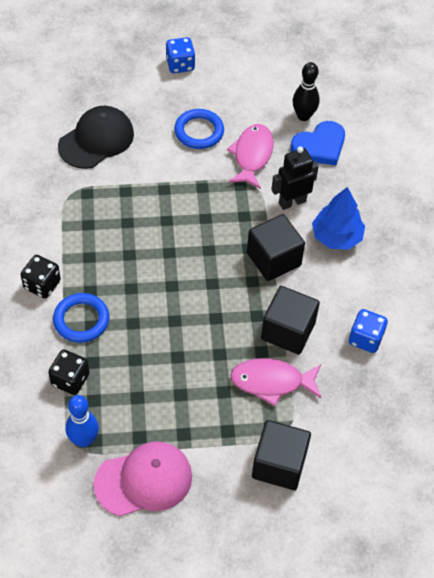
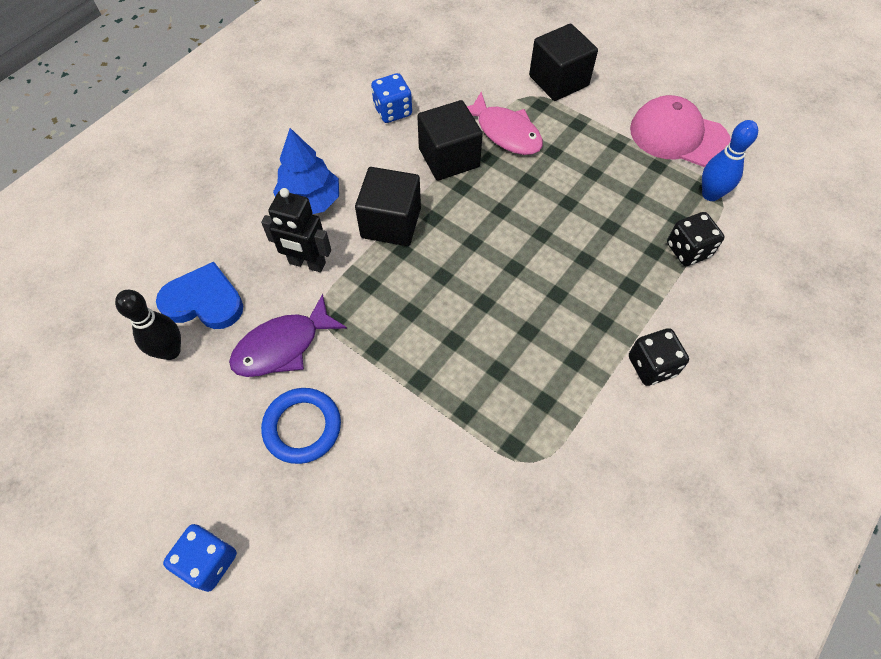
camera: 135 degrees left, 5 degrees up
(81, 320) = (635, 298): blue ring -> none
(96, 140) = (434, 521): black cap -> none
(252, 155) = (282, 346): pink fish -> purple fish

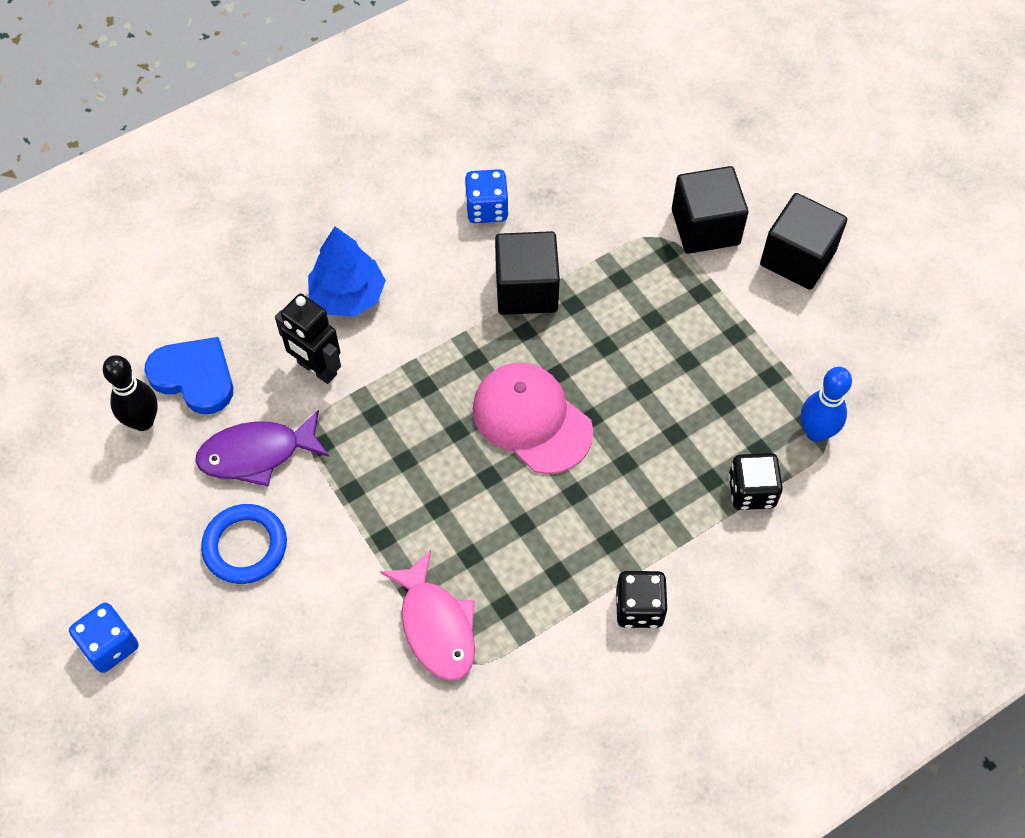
camera: 20 degrees right, 0 degrees up
(391, 223) = (426, 350): black cube -> black cube (797, 258)
(505, 132) = (607, 277): pink fish -> pink fish (436, 626)
(678, 136) = (817, 345): pink cap -> pink cap (532, 419)

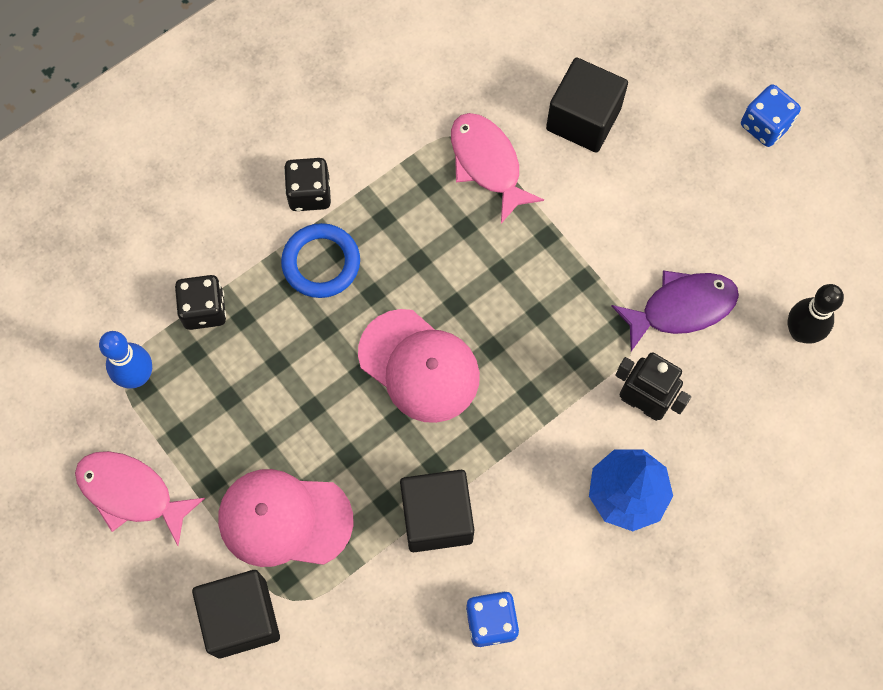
camera: 175 degrees right, 10 degrees up
(194, 377) = (764, 384): blue heart -> none
(245, 546) = (670, 219): blue ring -> blue ring (321, 263)
(667, 298) = (284, 519): none -> pink cap
(797, 258) = (140, 584): black cube -> black cube (583, 119)
(812, 330) = (131, 493): none -> pink fish

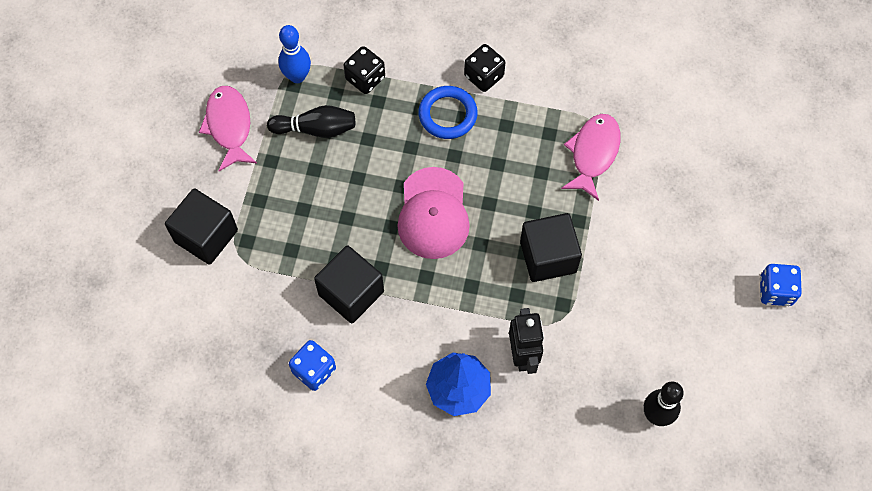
camera: 50 degrees right, 5 degrees down
(217, 406) = (316, 129): none -> black bowling pin
(284, 519) = (280, 214): pink cap -> none
(583, 119) = (674, 184): black cube -> black cube (548, 257)
(681, 308) = (605, 332): purple fish -> none

